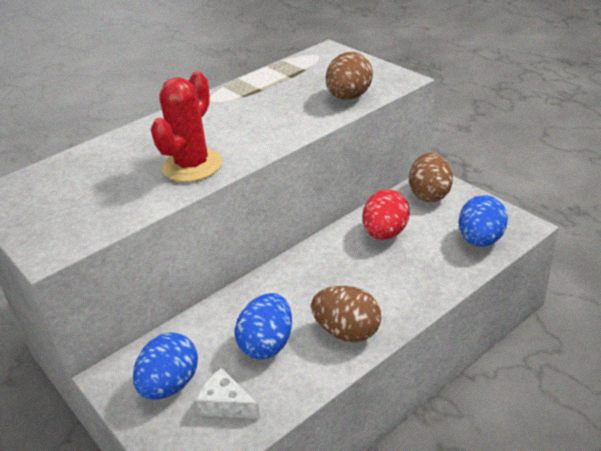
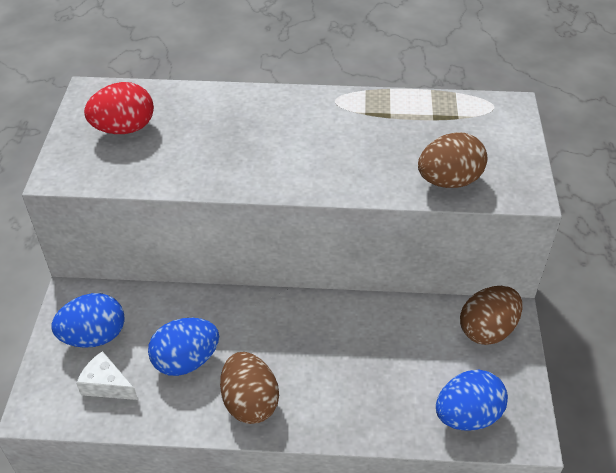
camera: 40 degrees right, 10 degrees up
(192, 166) = (234, 164): red cactus -> none
(226, 404) = (107, 385): white cheese -> white cheese turned 45 degrees counterclockwise
(385, 233) = (395, 337): red egg -> red egg (124, 129)

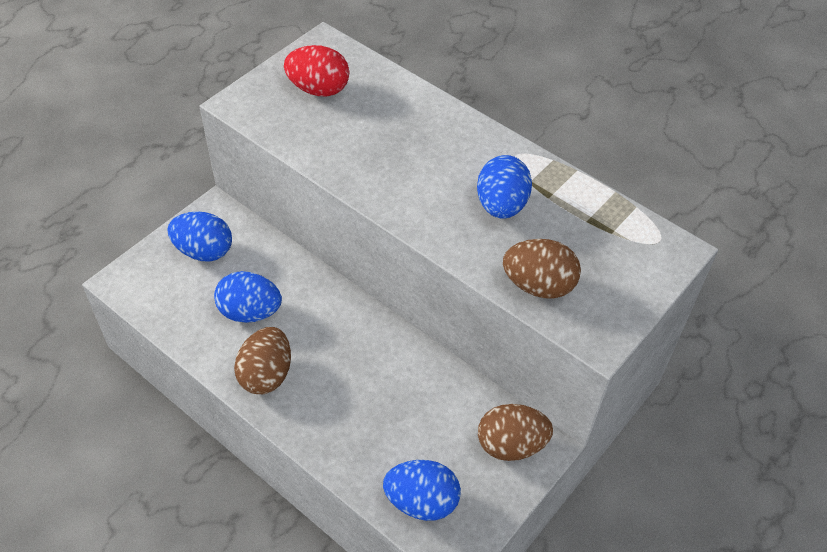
camera: 35 degrees right, 5 degrees up
(107, 385) = (181, 294): white cheese -> none
(363, 140) = (501, 206): none -> blue egg

